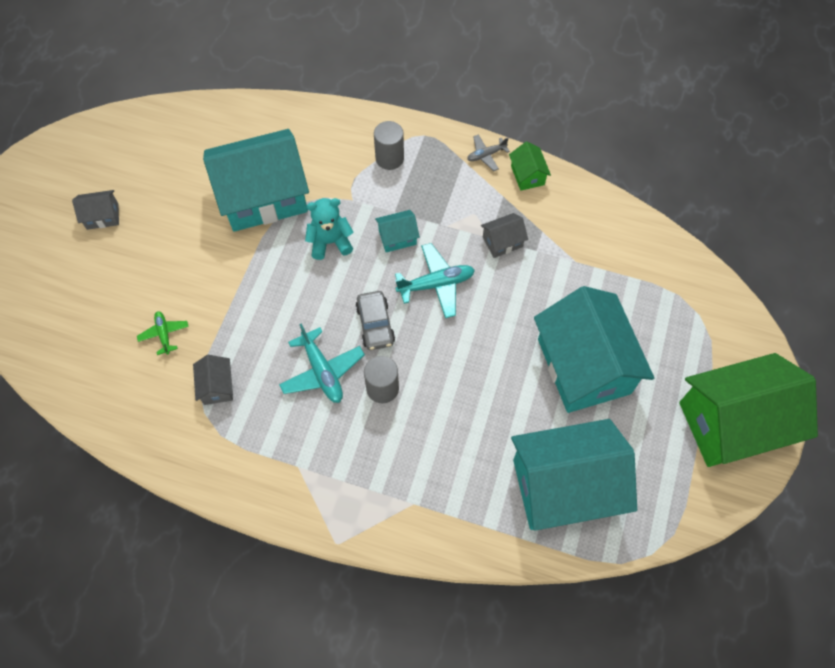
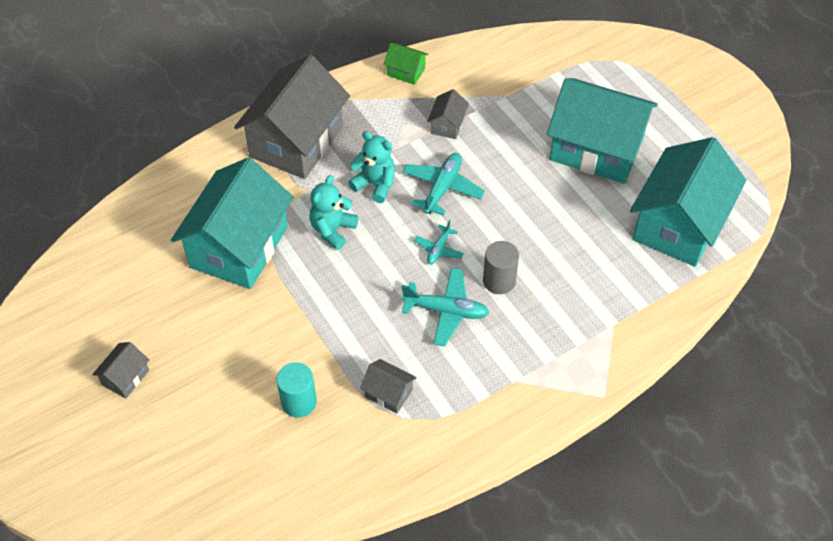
camera: 50 degrees left, 10 degrees down
(164, 334) = (299, 402): green plane -> turquoise cylinder
(375, 324) = (438, 249): grey car -> turquoise plane
(389, 158) = (297, 141): grey cylinder -> grey house
(397, 237) = (375, 184): turquoise house -> turquoise teddy bear
(486, 155) = (361, 83): grey plane -> none
(732, 423) = (713, 102): green house -> none

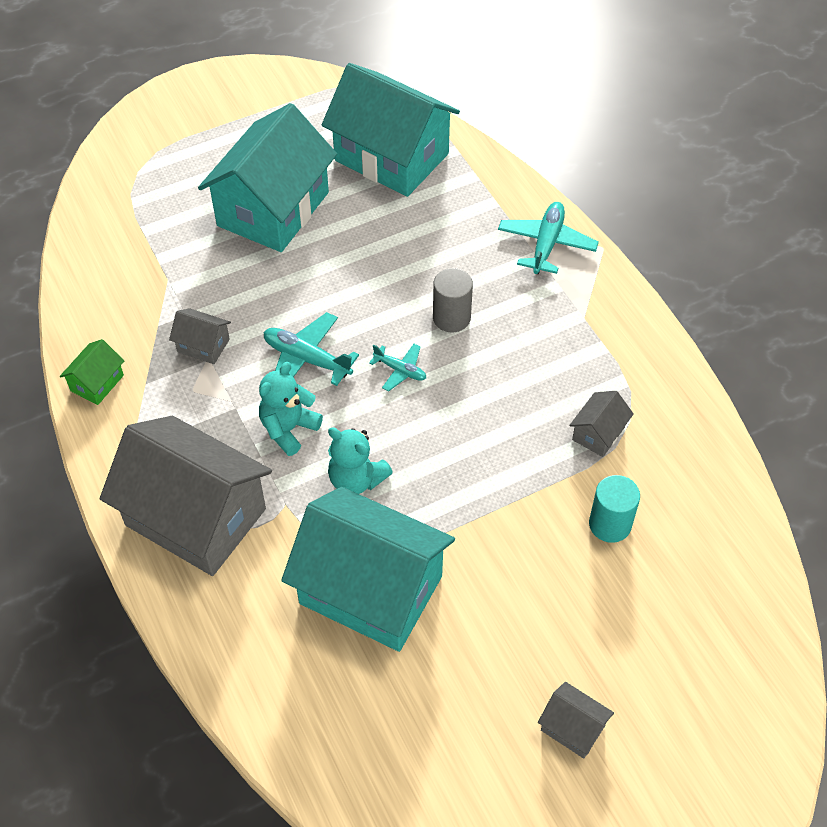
camera: 85 degrees left, 0 degrees up
(446, 311) = (489, 370): turquoise plane -> turquoise plane (546, 244)

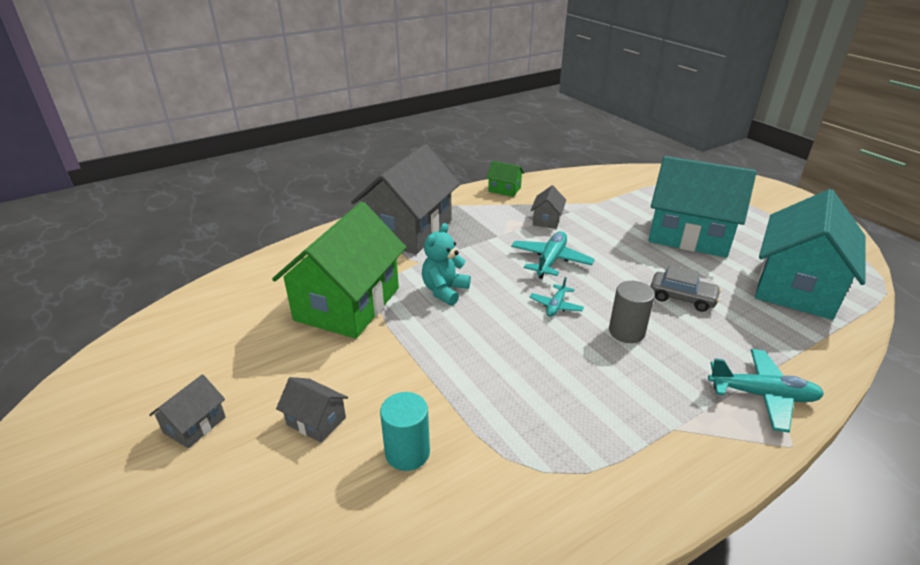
camera: 85 degrees right, 20 degrees down
(288, 429) = (485, 258): turquoise teddy bear -> none
(371, 589) = (348, 304): turquoise house -> green house
(399, 255) = (682, 298): none -> grey car
(598, 433) = (520, 442): grey house -> grey house (316, 421)

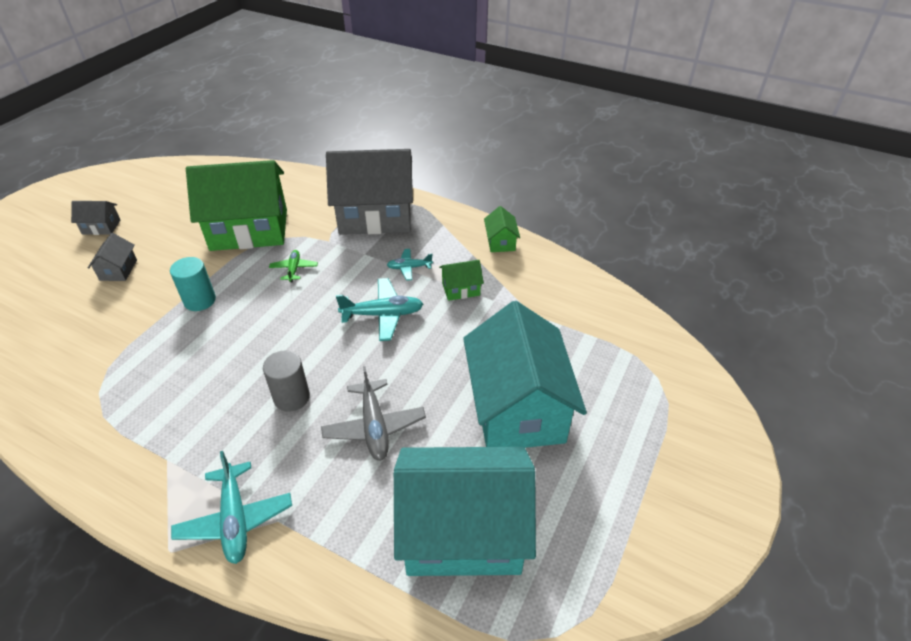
camera: 60 degrees right, 10 degrees up
(407, 452) = (100, 320): turquoise cylinder -> turquoise cylinder (200, 300)
(444, 291) = (294, 269): turquoise teddy bear -> green plane
(547, 220) = (461, 289): grey house -> green house
(556, 306) = (308, 340): turquoise plane -> turquoise plane (409, 268)
(682, 298) = (374, 427): grey car -> grey plane

